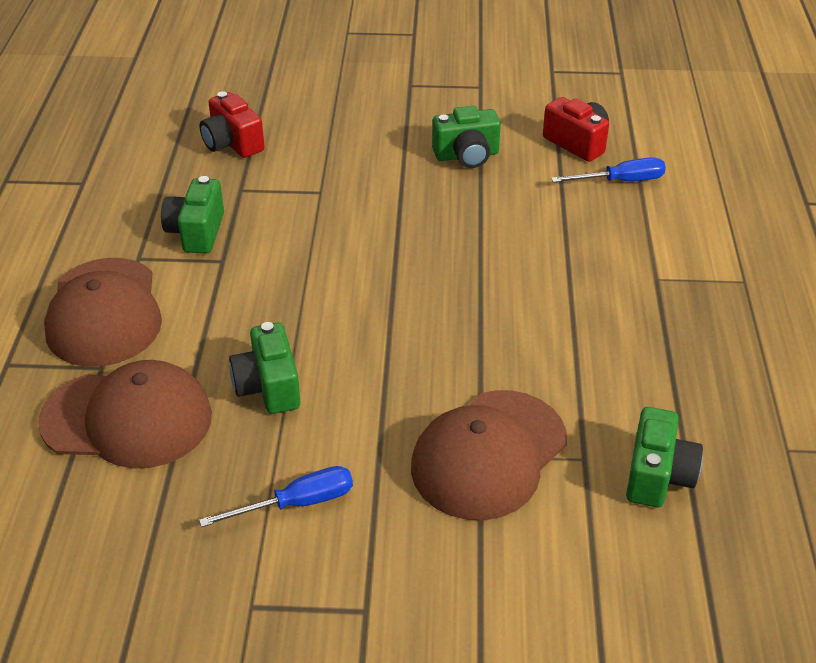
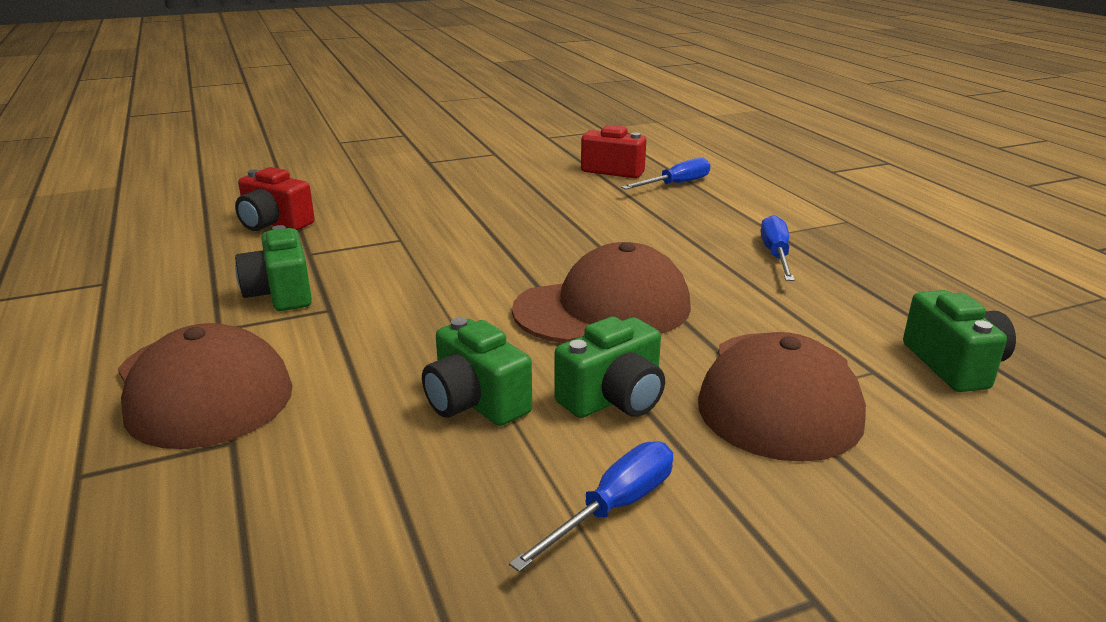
camera: 25 degrees left, 15 degrees down
(127, 419) = (307, 486): brown cap -> brown cap (603, 308)
(467, 155) = (524, 192): green camera -> green camera (614, 399)
(628, 306) = (776, 255): none -> blue screwdriver

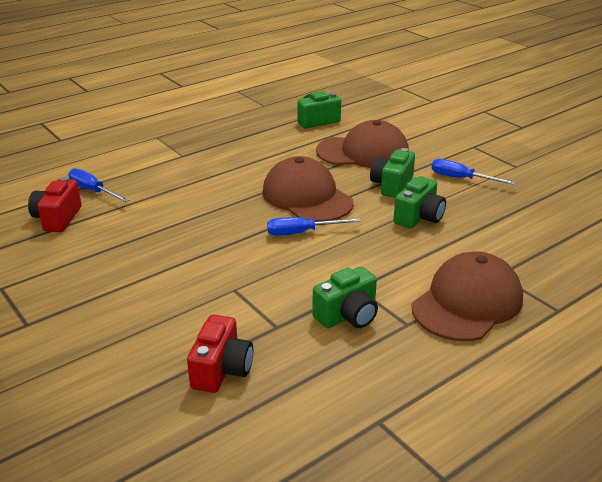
camera: 105 degrees left, 5 degrees up
(614, 399) = (392, 185): green camera -> green camera turned 105 degrees counterclockwise
(776, 255) = (215, 155): blue screwdriver -> blue screwdriver (302, 232)

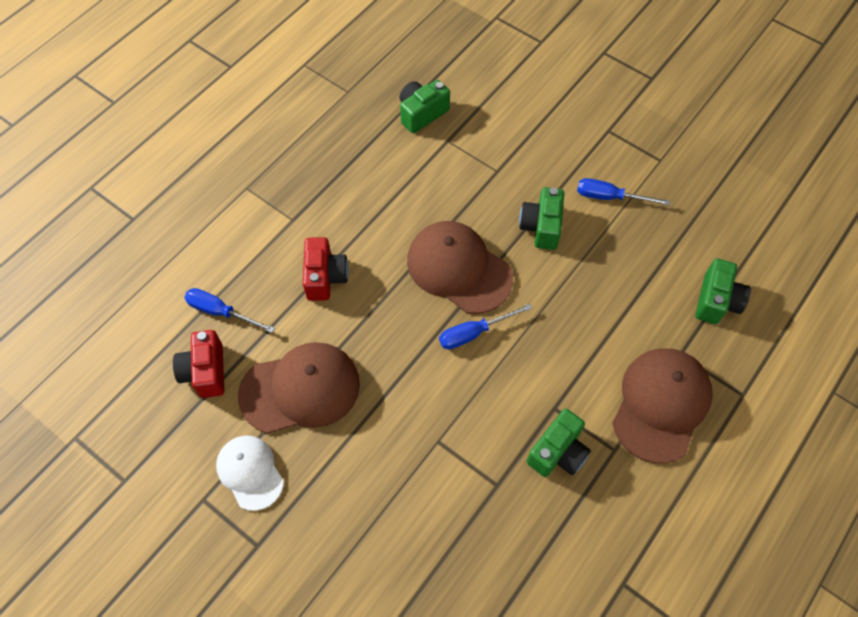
camera: 15 degrees left, 30 degrees up
(53, 279) = (250, 472): none -> white cap
(221, 370) = (468, 558): red camera -> red camera (325, 277)
(363, 152) = (493, 168): brown cap -> brown cap (300, 389)
(419, 217) = (583, 278): green camera -> green camera (716, 301)

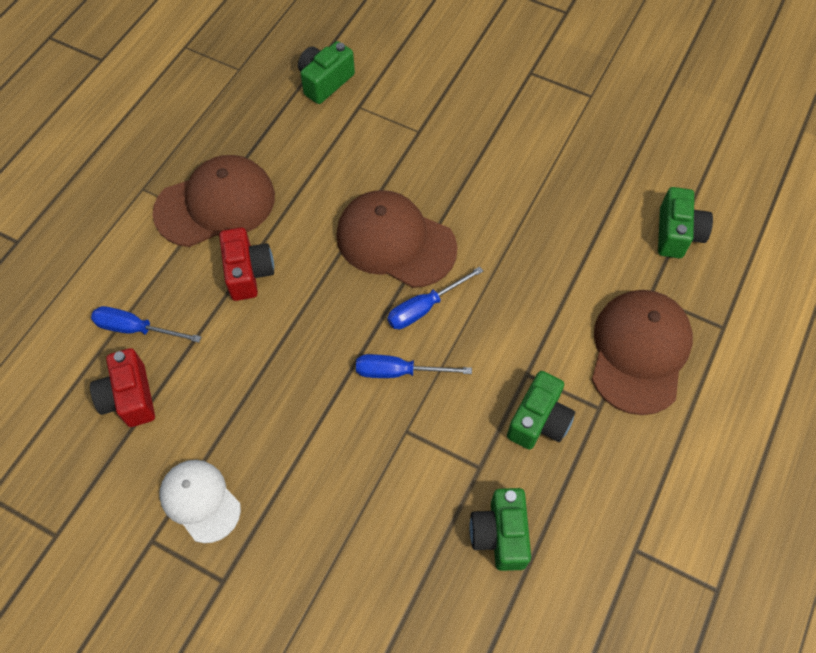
camera: 10 degrees left, 0 degrees up
(300, 389) = (242, 399): brown cap -> brown cap (215, 204)
(541, 227) = (477, 183): green camera -> green camera (500, 534)
(609, 197) = (544, 142): blue screwdriver -> blue screwdriver (398, 372)

